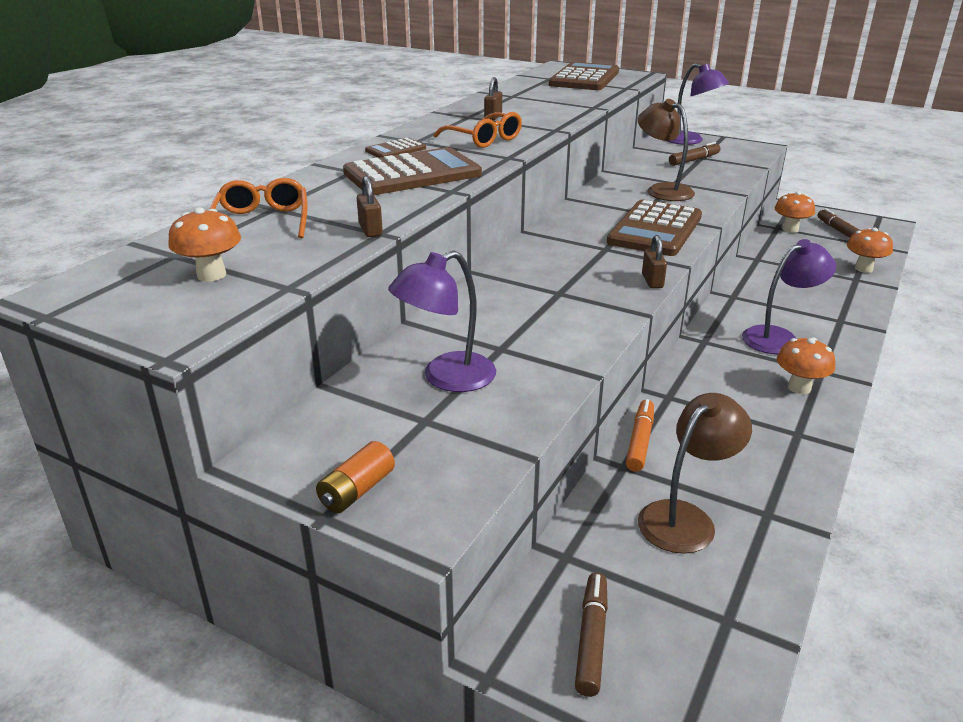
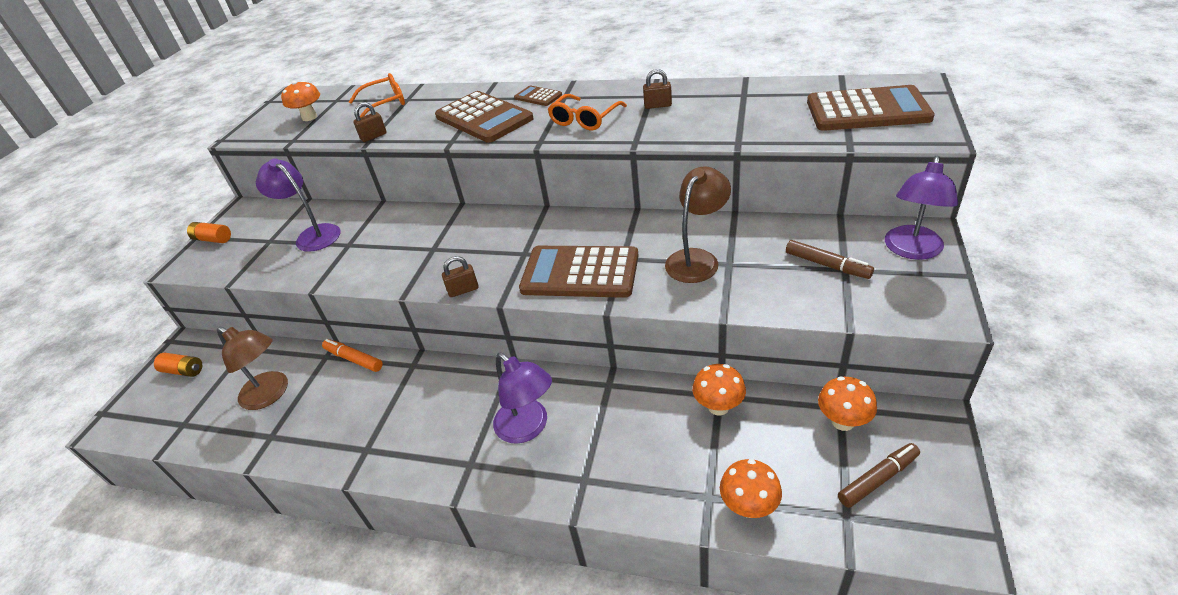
camera: 80 degrees right, 10 degrees up
(591, 639) = (183, 371): brown marker -> orange battery
(640, 441) = (354, 359): orange marker -> orange marker turned 150 degrees counterclockwise
(799, 387) = (437, 448): orange mushroom -> orange mushroom (718, 407)

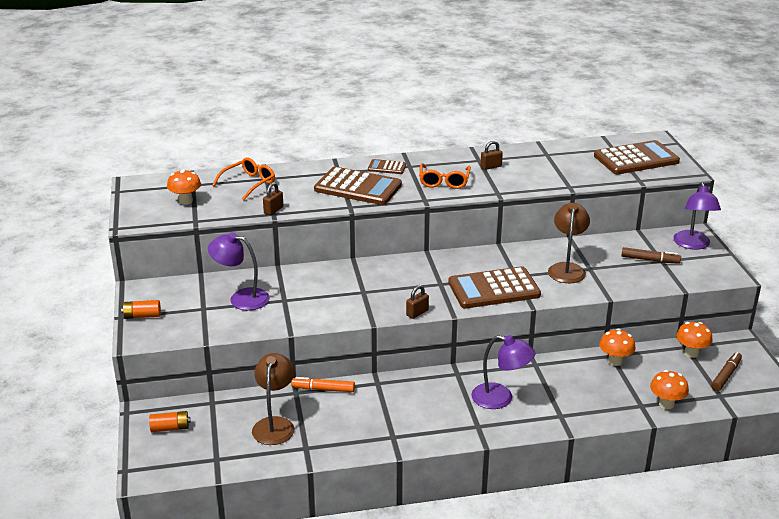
camera: 30 degrees left, 10 degrees down
(271, 394) = (275, 424): brown lamp -> brown lamp turned 90 degrees counterclockwise

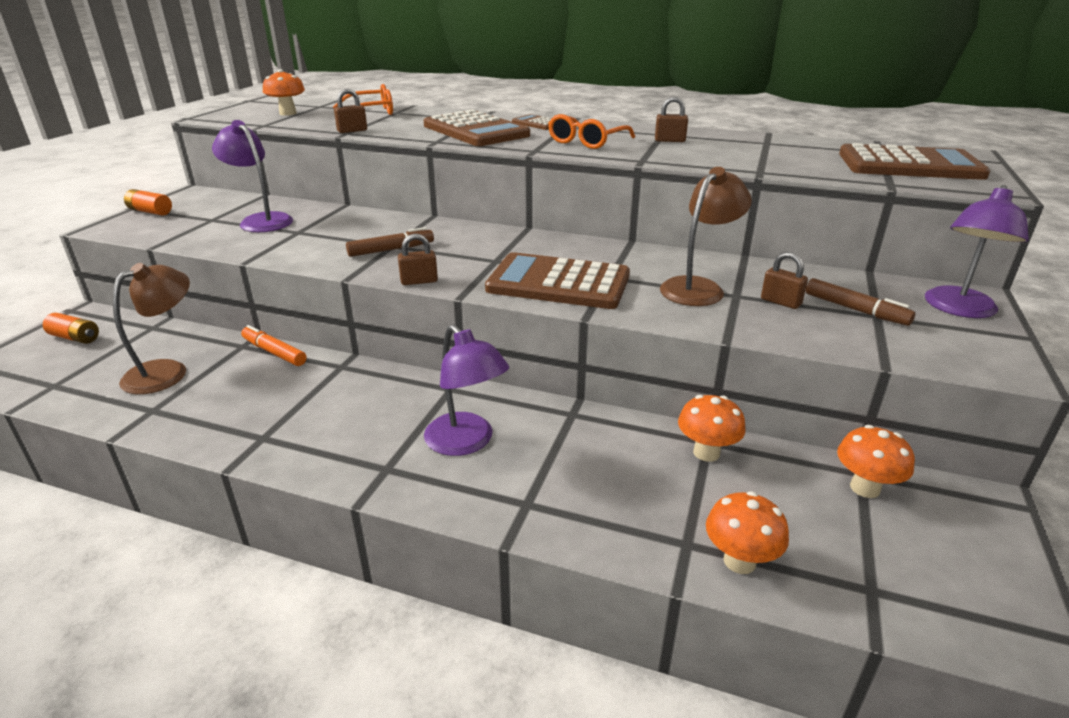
camera: 30 degrees right, 0 degrees up
(613, 266) = (780, 302): none -> brown padlock
(726, 375) = (912, 554): brown marker -> brown marker (391, 250)

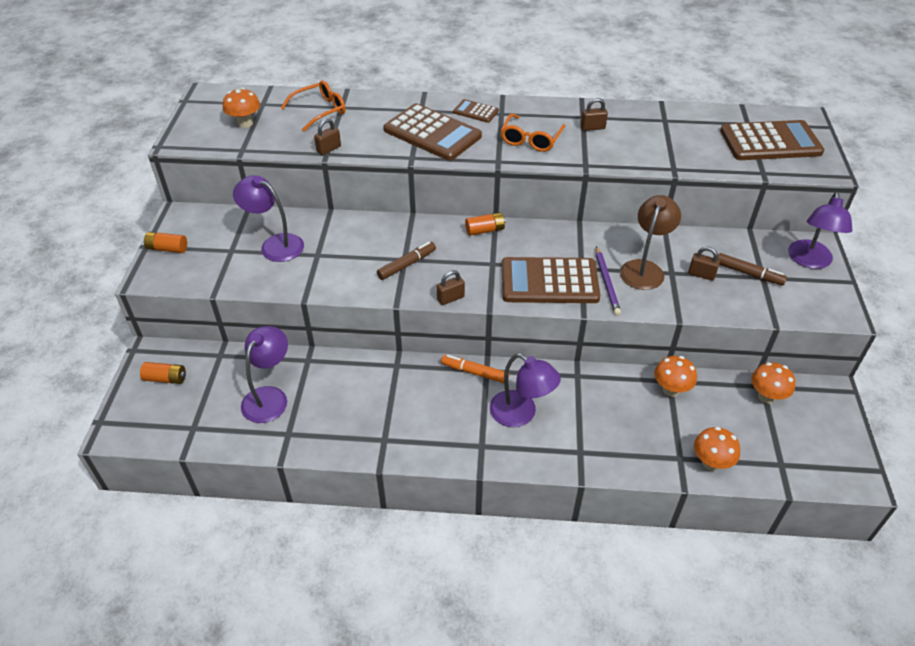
camera: 15 degrees left, 15 degrees up
(167, 371) = (269, 397): brown lamp -> purple lamp
(274, 352) = (337, 362): orange marker -> orange marker (474, 372)
(507, 235) = (485, 230): none -> orange battery
(637, 293) = (607, 282): none -> purple pencil

